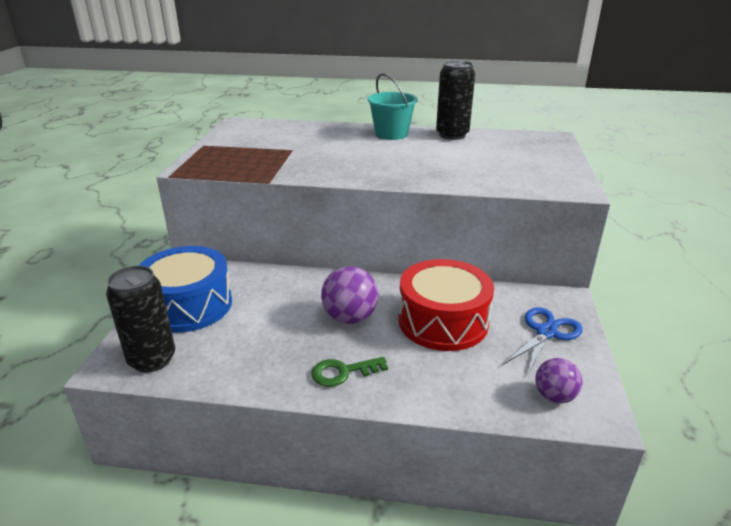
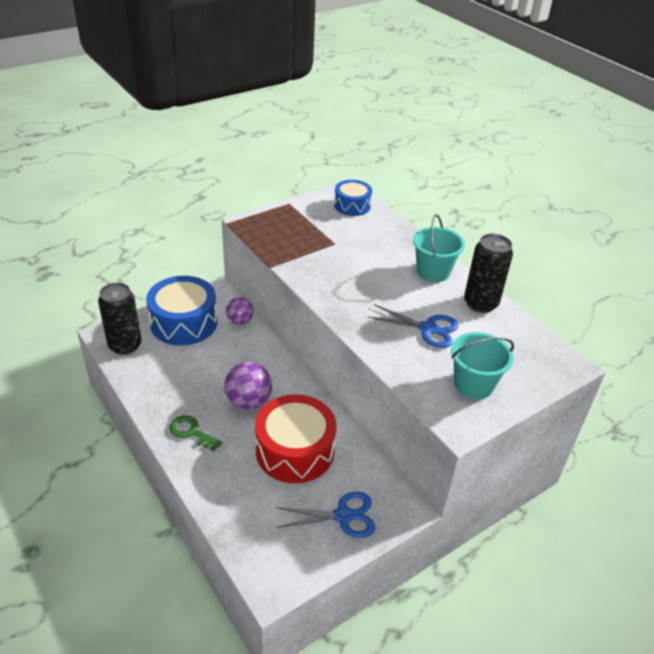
camera: 45 degrees right, 10 degrees up
(260, 127) = (352, 205): none -> blue drum
(452, 159) = (428, 329): none -> blue scissors
(536, 168) = (473, 384): none -> turquoise bucket
(554, 396) = (270, 553): purple ball -> purple ball (240, 321)

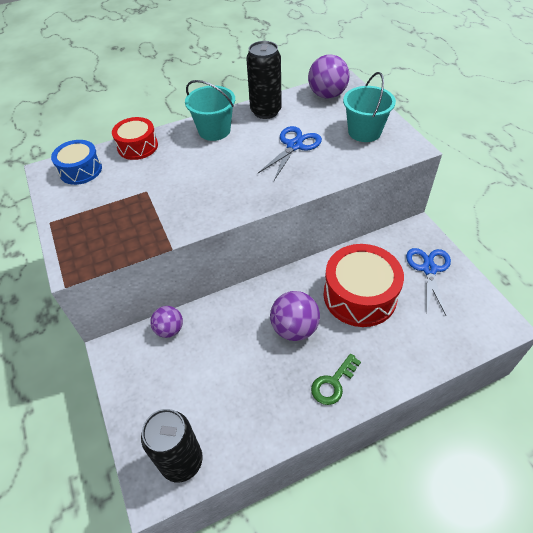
camera: 75 degrees left, 10 degrees up
(184, 322) = (156, 389): blue drum -> none
(392, 229) = (137, 146): none -> red drum
(535, 350) = (327, 95): none -> purple ball

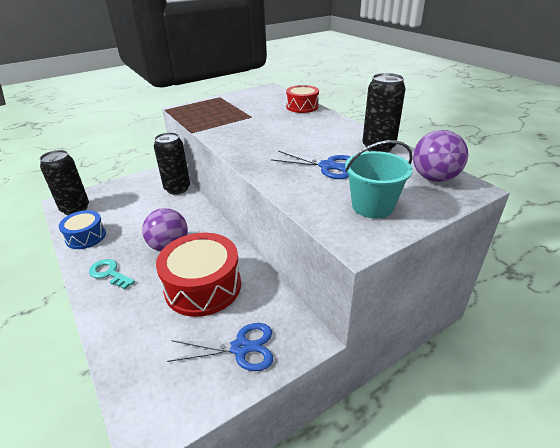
camera: 80 degrees right, 15 degrees down
(80, 170) = (270, 95): blue drum -> blue drum (86, 237)
(169, 329) = (177, 188): purple ball -> black can
(214, 130) = (335, 129): turquoise bucket -> none
(333, 383) = (109, 273): green key -> turquoise key

